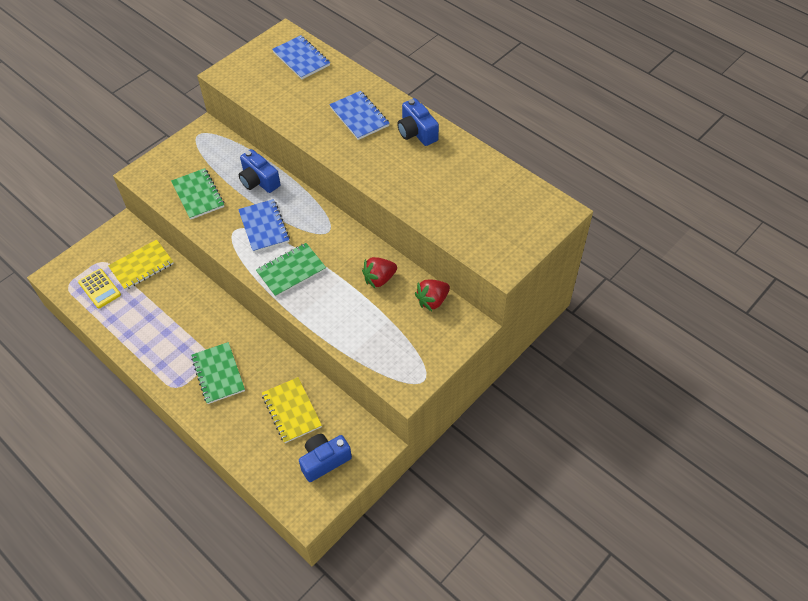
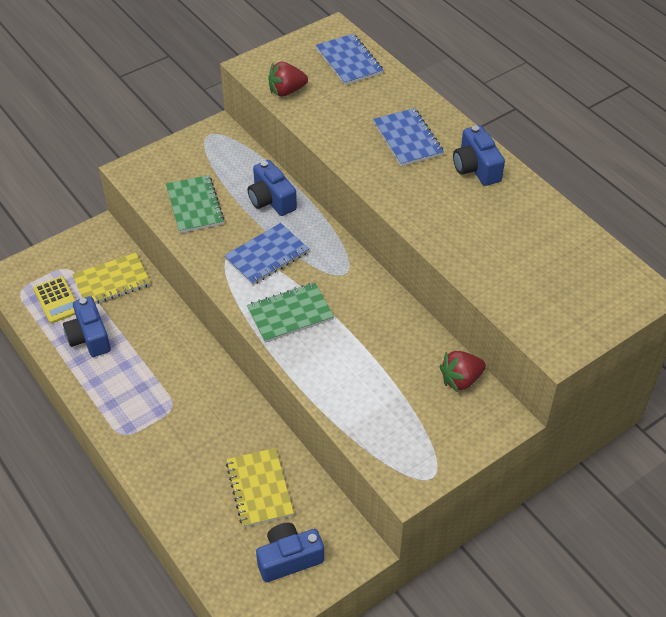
camera: 10 degrees right, 5 degrees down
(132, 314) = (89, 337): none -> blue camera
(218, 374) = (178, 427): green notebook -> none
(264, 227) = (267, 255): blue notebook -> blue notebook turned 60 degrees clockwise
(379, 279) = (398, 342): red strawberry -> red strawberry (286, 91)

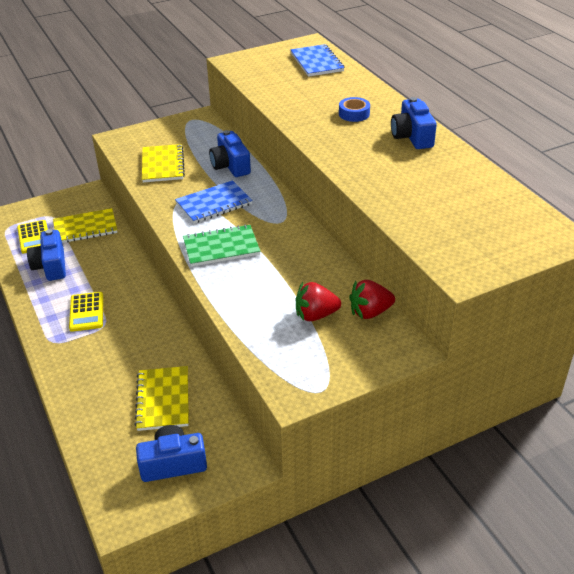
camera: 10 degrees right, 10 degrees down
(148, 392) = (86, 312): none -> yellow calculator
(194, 205) = (162, 165): green notebook -> yellow notebook
(286, 91) = (256, 78): red strawberry -> red strawberry (315, 315)
(407, 139) = (354, 114): blue notebook -> blue tape

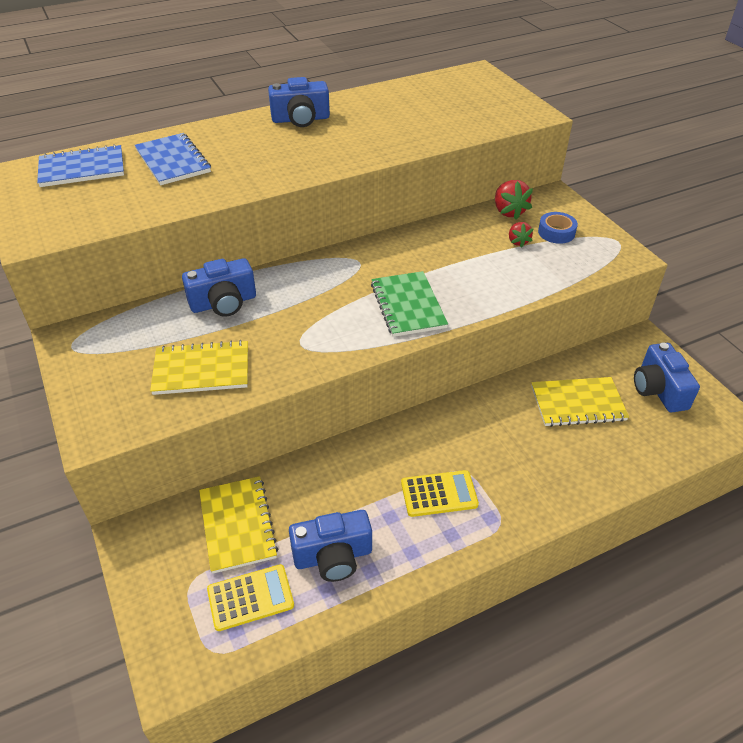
camera: 90 degrees left, 5 degrees up
(214, 204) = (314, 315): blue notebook -> blue notebook (173, 161)
(315, 315) = (518, 242): red strawberry -> red strawberry, size x0.62
(354, 114) = (238, 149): blue tape -> blue tape (556, 232)

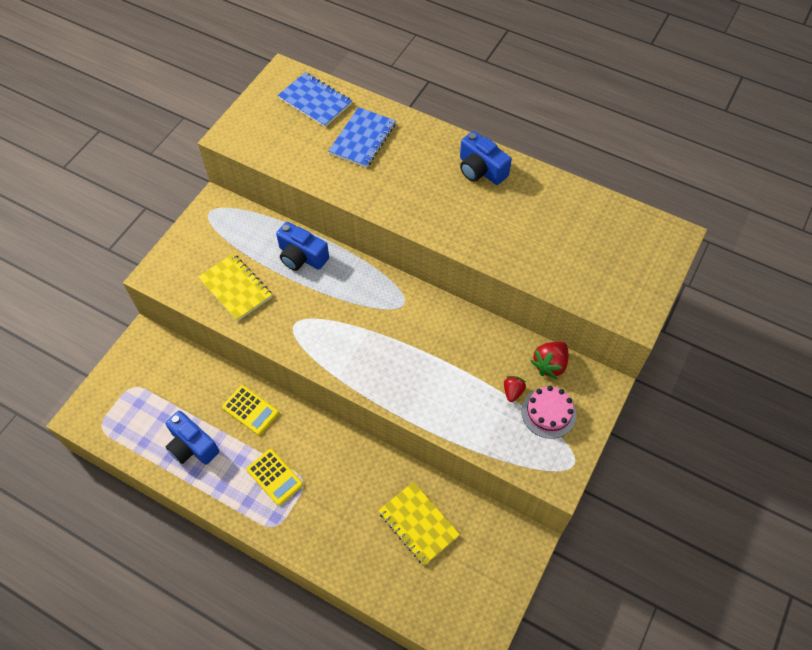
camera: 55 degrees right, 15 degrees up
(237, 525) = (183, 383): yellow notebook -> none
(250, 597) = (141, 422): yellow calculator -> yellow calculator (250, 410)
(408, 305) = (378, 361): green notebook -> none
(518, 242) = (512, 392): red strawberry -> red strawberry turned 150 degrees clockwise
(556, 232) = (548, 413): blue tape -> pink cake
(659, 390) = (475, 576): blue camera -> none

